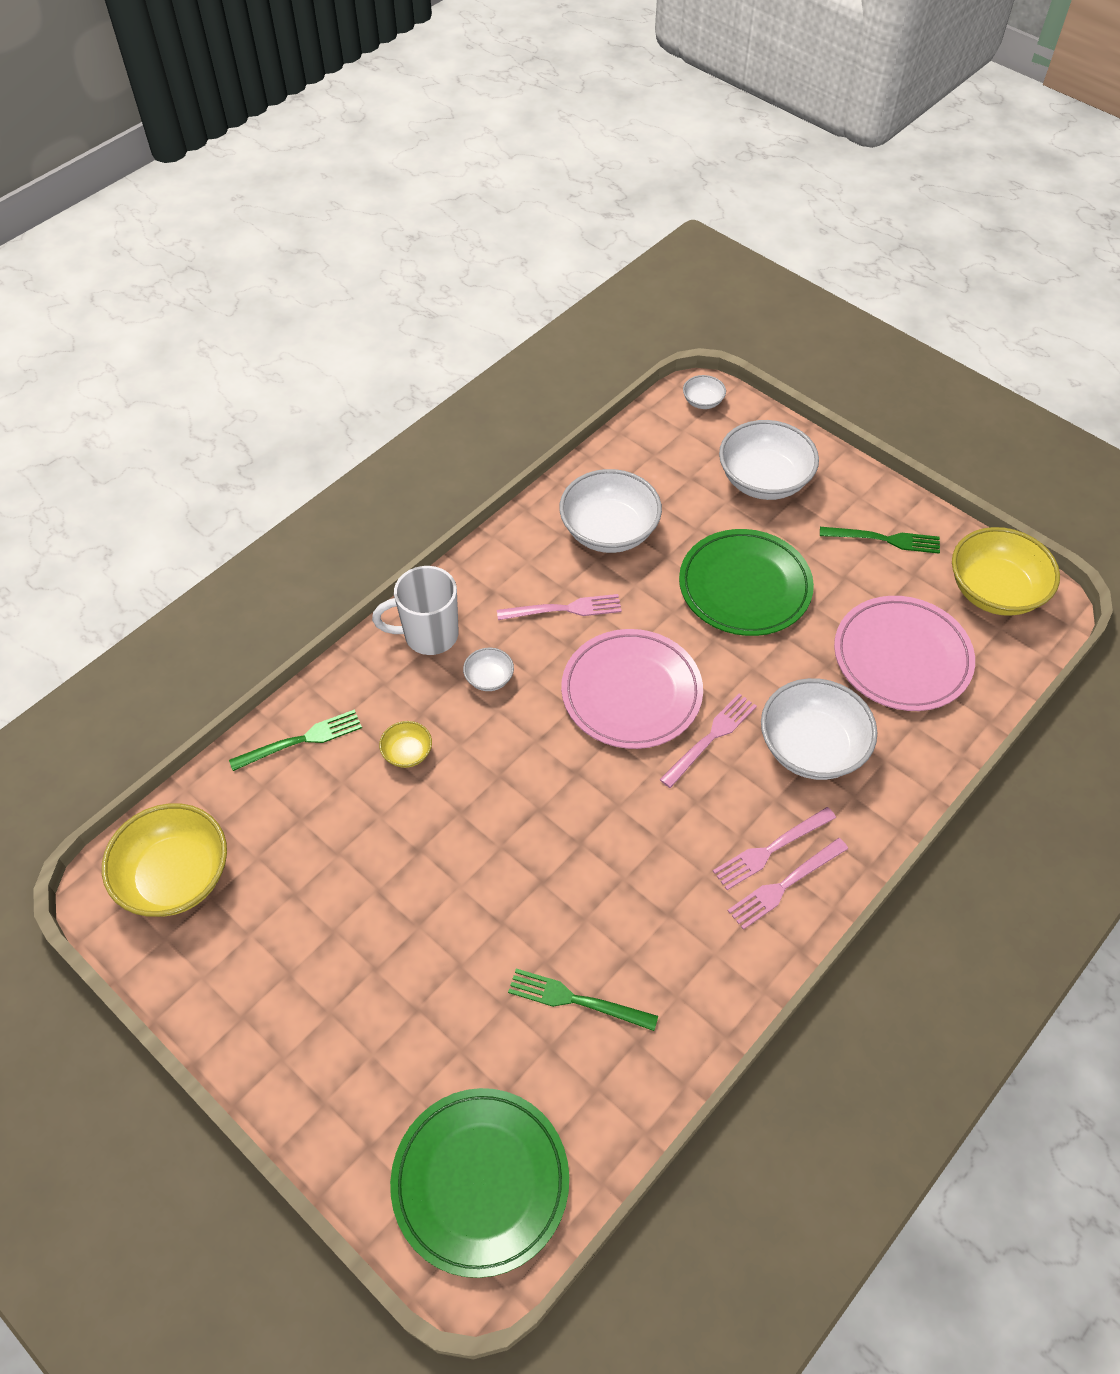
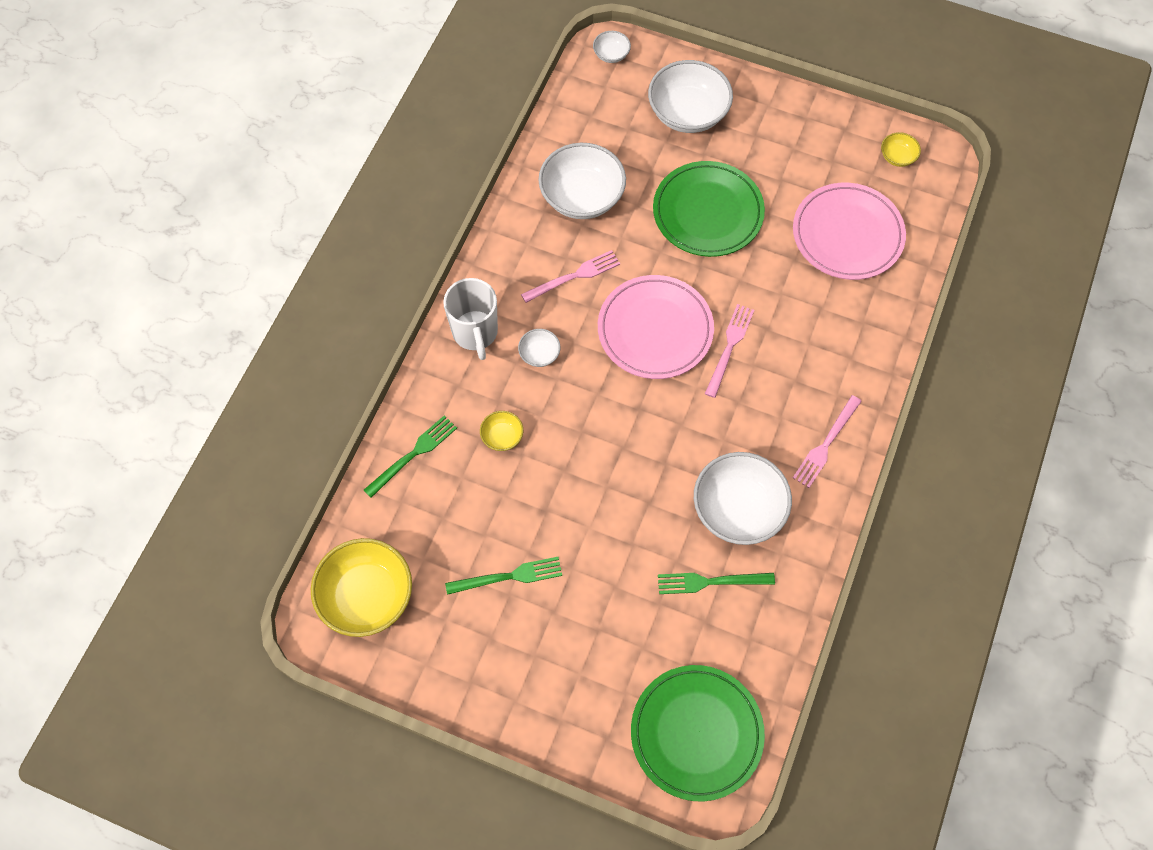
camera: 20 degrees left, 10 degrees up
(429, 635) = (475, 333): white mug -> white mug turned 75 degrees counterclockwise
(771, 849) = (806, 420): pink fork -> none
(811, 747) = (807, 330): white bowl -> white bowl (738, 509)
(884, 539) = (800, 137): green fork -> green fork (509, 576)
(994, 591) = (897, 157): yellow bowl -> yellow bowl, size x0.46

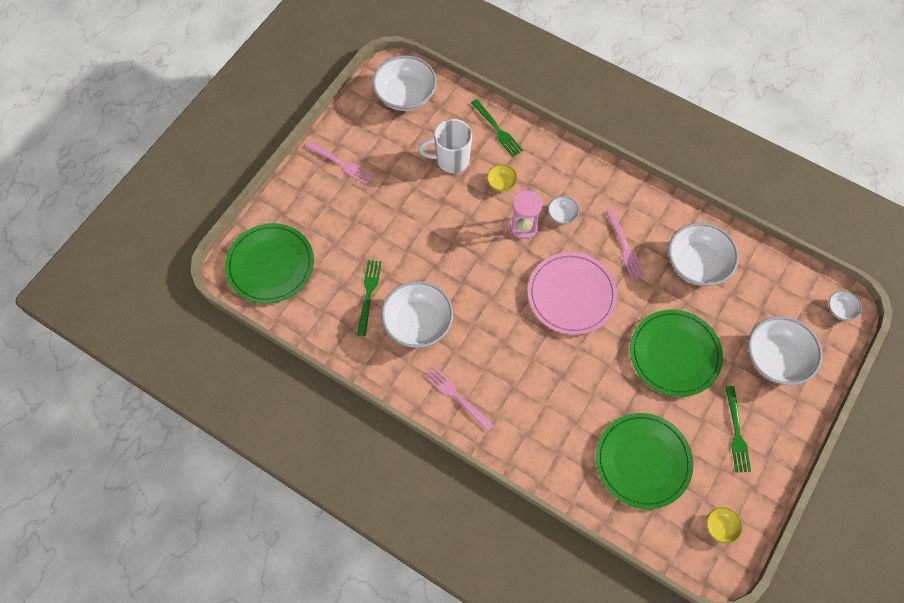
camera: 100 degrees right, 0 degrees up
(367, 596) = (405, 95): yellow bowl -> white bowl
(475, 333) = (585, 177): white mug -> white mug (451, 160)
(509, 576) = (400, 173): green fork -> green fork (736, 432)
(566, 398) = (523, 226): none -> pink hourglass
(729, 347) = (549, 345): pink fork -> pink fork (341, 164)
(847, 234) = (643, 461): pink plate -> green plate

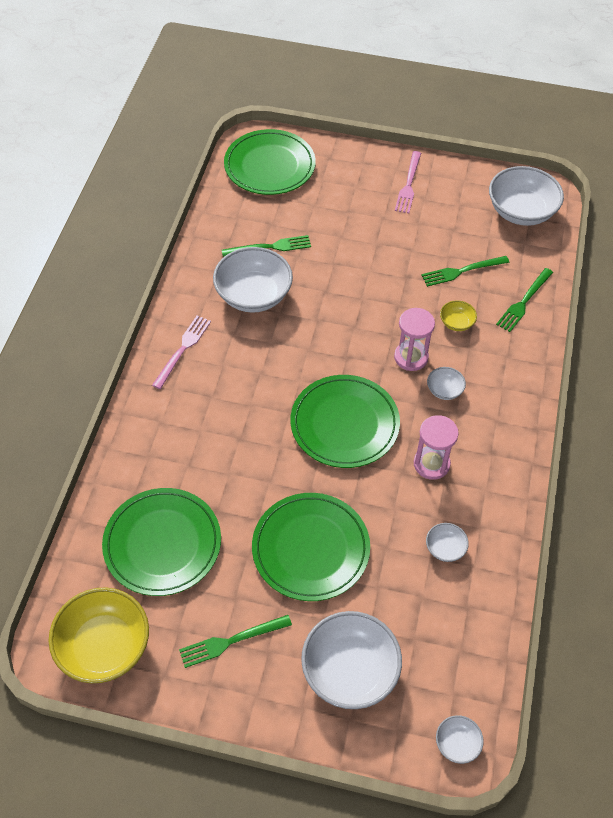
camera: 70 degrees right, 10 degrees down
(451, 160) = (462, 271): white mug -> green fork
(571, 295) = (344, 424): pink plate -> green plate
(625, 247) = (431, 464): pink fork -> pink hourglass
(697, 264) = (445, 548): white bowl -> white bowl, size x0.46
(720, 527) = (104, 646): yellow bowl -> yellow bowl, size x2.16

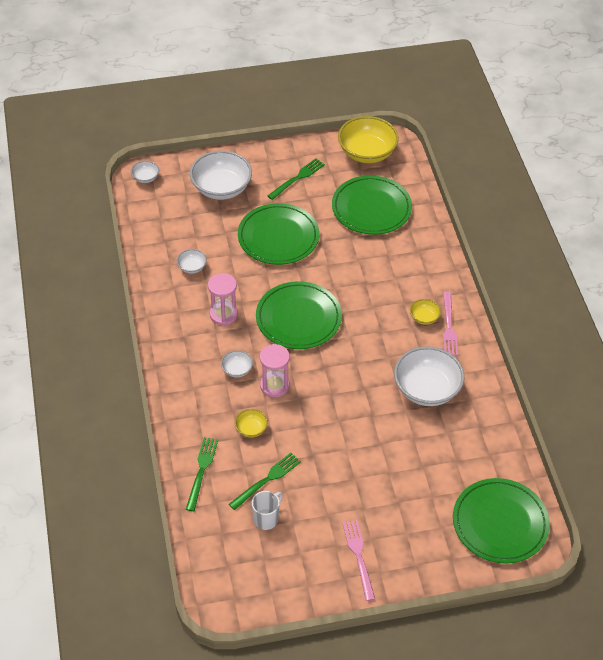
camera: 155 degrees right, 5 degrees down
(202, 369) = (424, 317): none -> yellow bowl
(270, 247) = (442, 437): green fork -> none
(477, 240) = (266, 519): none -> white mug
(521, 211) = (238, 569): white bowl -> none

